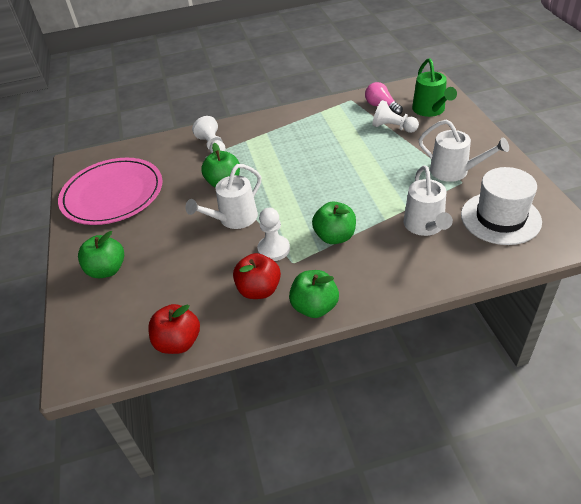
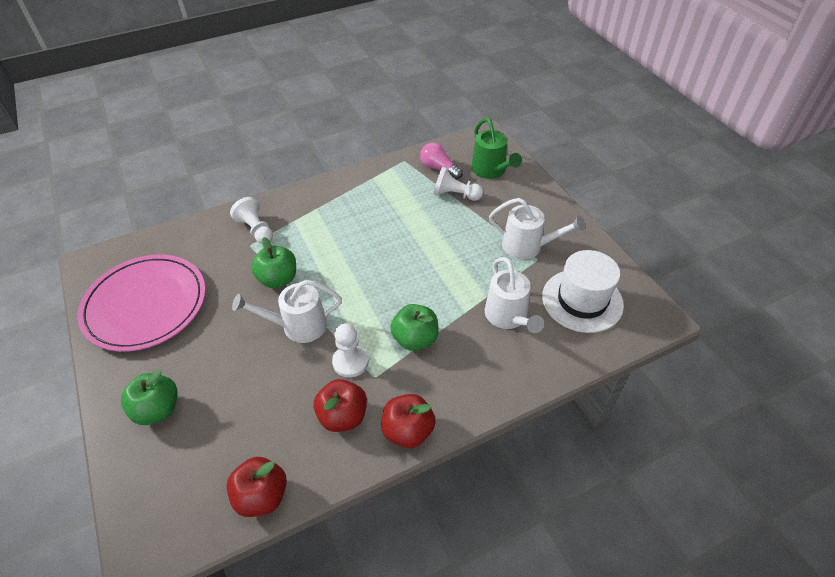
camera: 15 degrees left, 5 degrees up
(234, 219) = (298, 326): white watering can -> white watering can turned 45 degrees clockwise
(314, 307) = (408, 431): green apple -> red apple

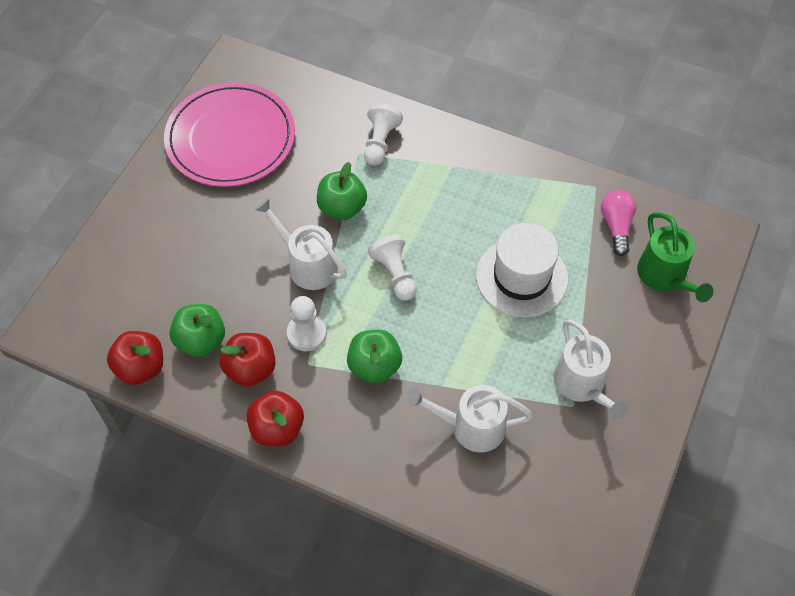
camera: 50 degrees right, 10 degrees up
(158, 409) = (151, 236): green apple -> green apple (201, 340)
(455, 195) = (592, 269): white pawn -> white pawn (395, 274)
(491, 170) = (665, 276): green watering can -> green watering can turned 45 degrees counterclockwise
(508, 316) = (471, 427): white watering can -> white watering can turned 60 degrees clockwise
(582, 300) = (554, 482): white hat -> white hat (521, 277)

